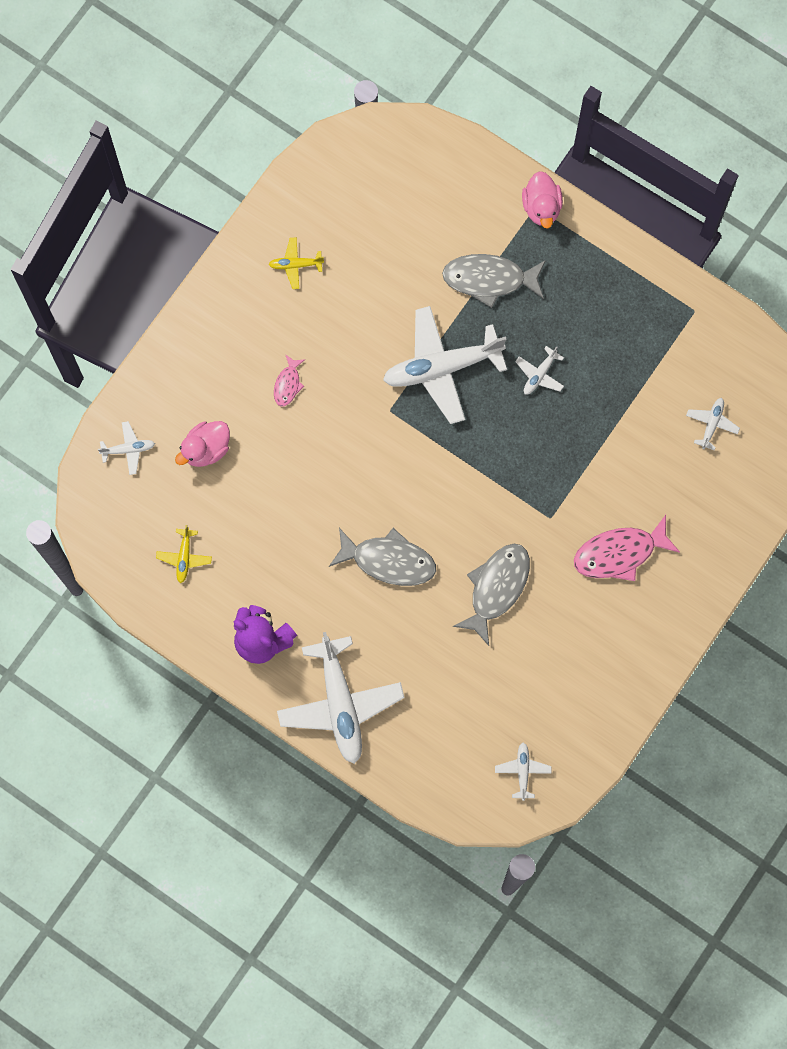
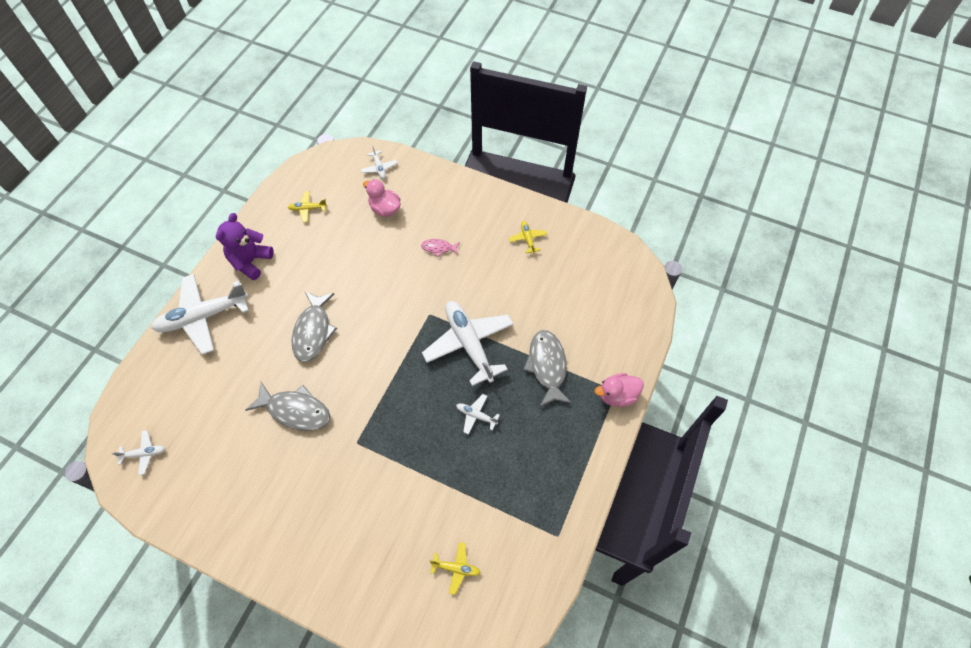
camera: 80 degrees right, 15 degrees down
(619, 553) = (330, 504): pink fish -> none
(711, 424) = (456, 568): white plane -> yellow plane

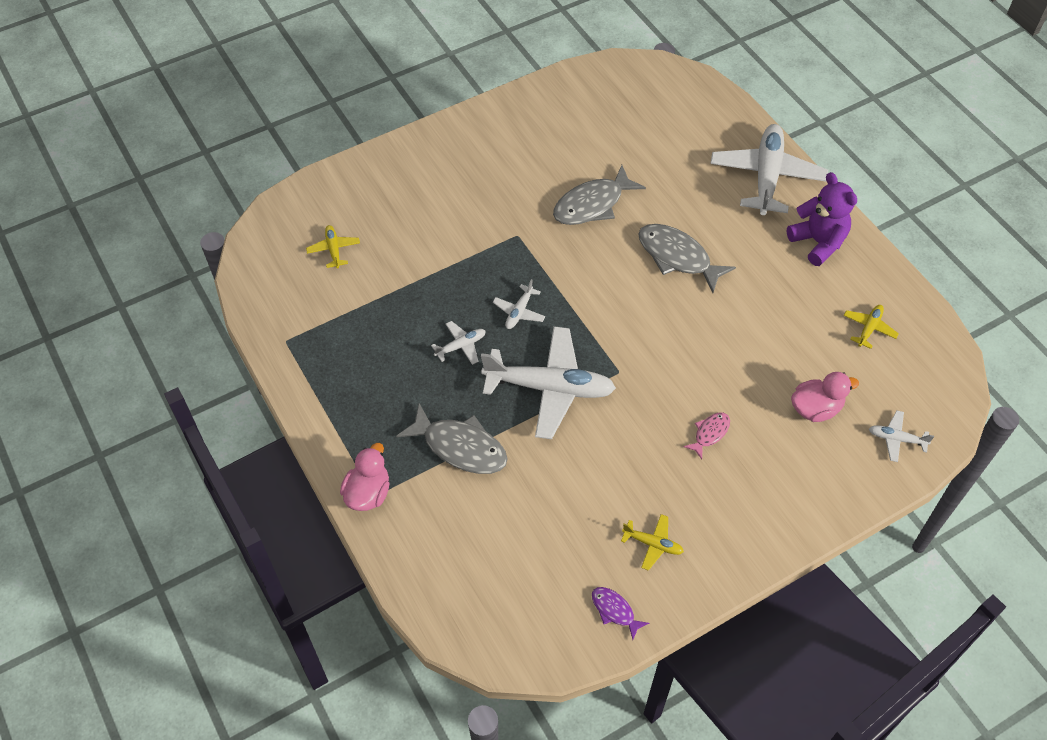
camera: 125 degrees right, 5 degrees down
(144, 454) = (636, 87): white plane -> white plane (519, 312)
(456, 568) = (334, 249): yellow plane -> yellow plane turned 120 degrees clockwise
(577, 235) = (615, 611): none -> purple fish

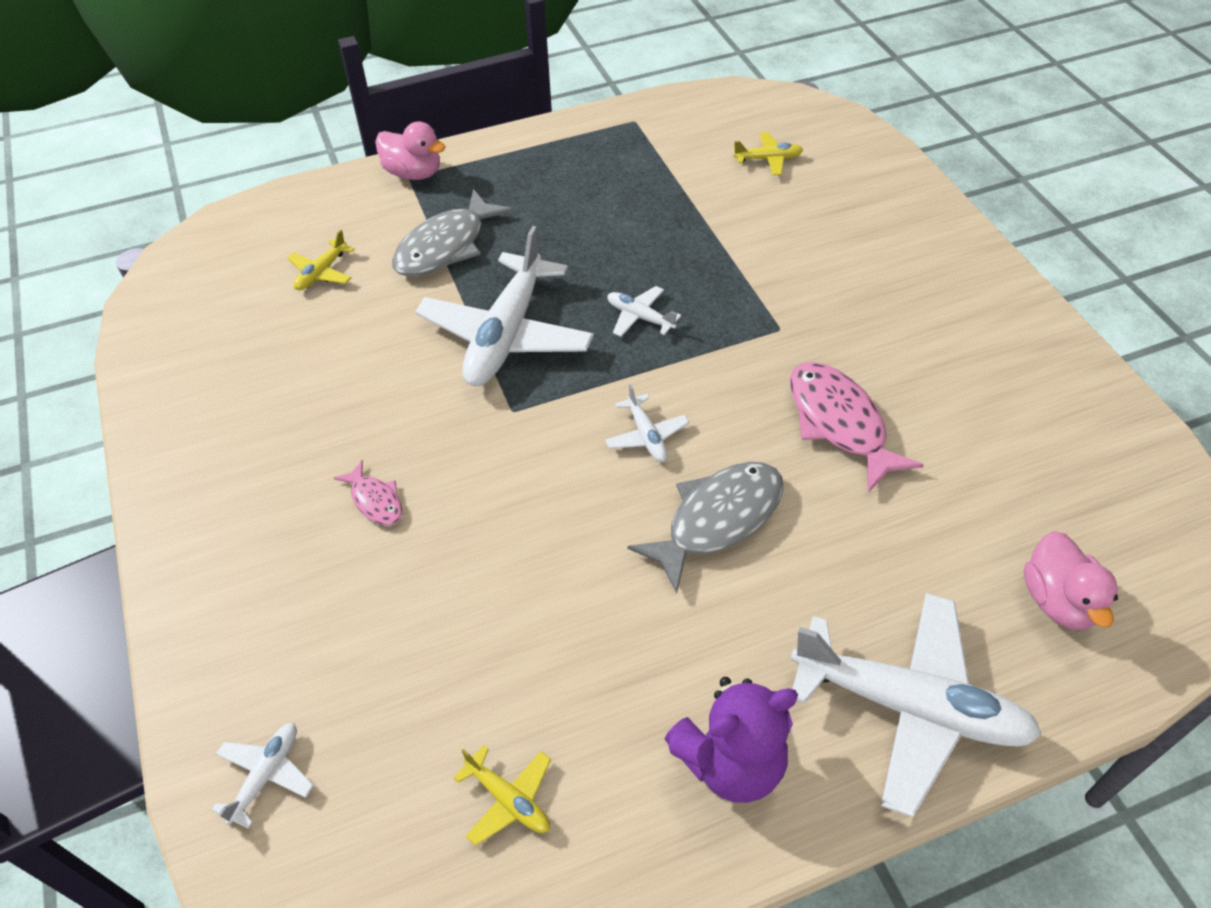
camera: 100 degrees right, 5 degrees down
(461, 346) = (595, 258): white plane -> white plane (646, 436)
(592, 204) = (839, 423): grey fish -> pink fish
(615, 611) = (170, 357): purple fish -> none
(653, 544) = (237, 407): yellow plane -> yellow plane (321, 273)
(815, 409) = (368, 658): pink duck -> pink duck (1058, 601)

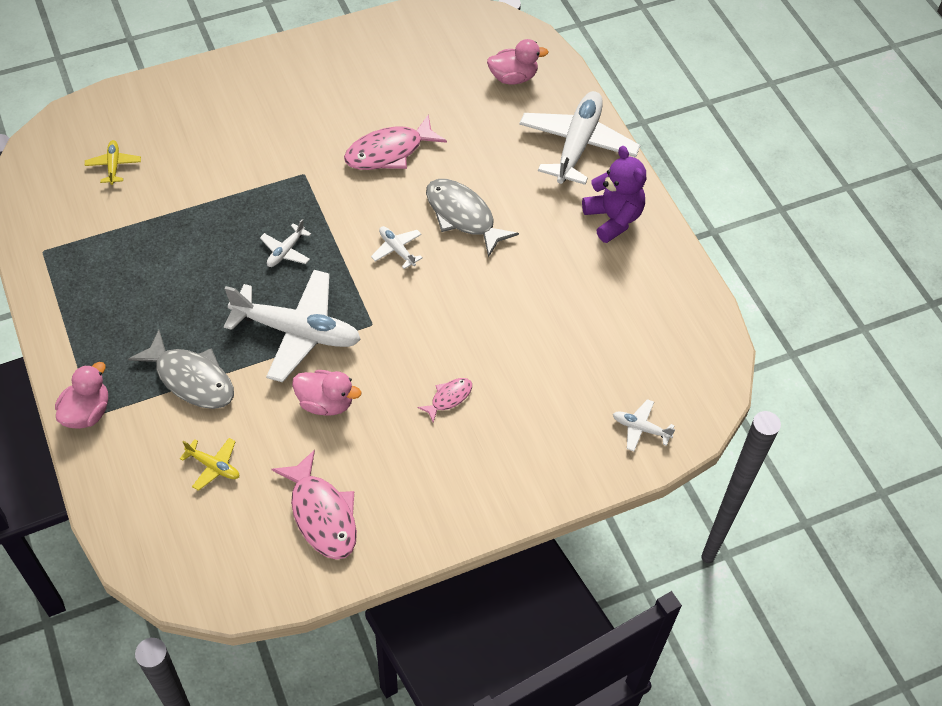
camera: 95 degrees left, 5 degrees up
(229, 370) = (322, 514): none -> pink fish
(391, 367) = (326, 403): none -> pink duck
(509, 800) = (642, 313): yellow plane -> none
(646, 436) = (397, 249): white plane -> white plane turned 105 degrees counterclockwise

